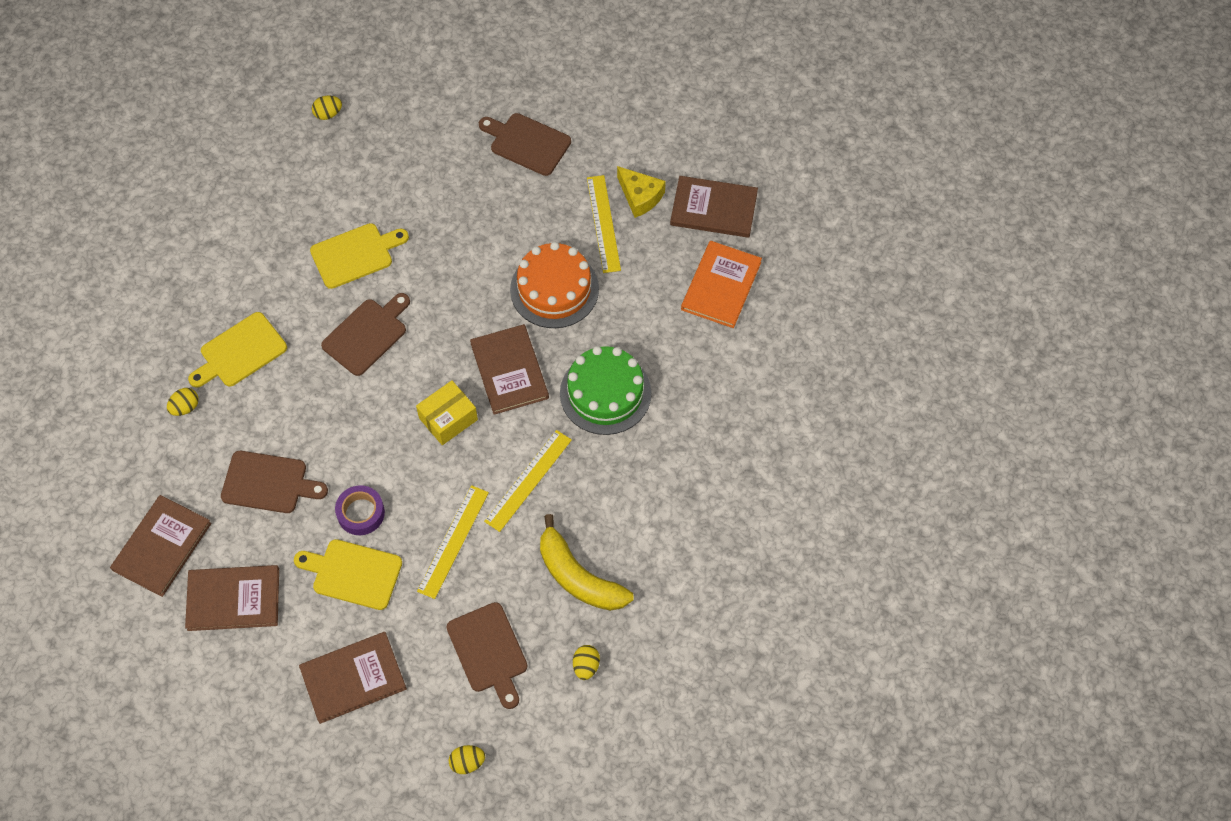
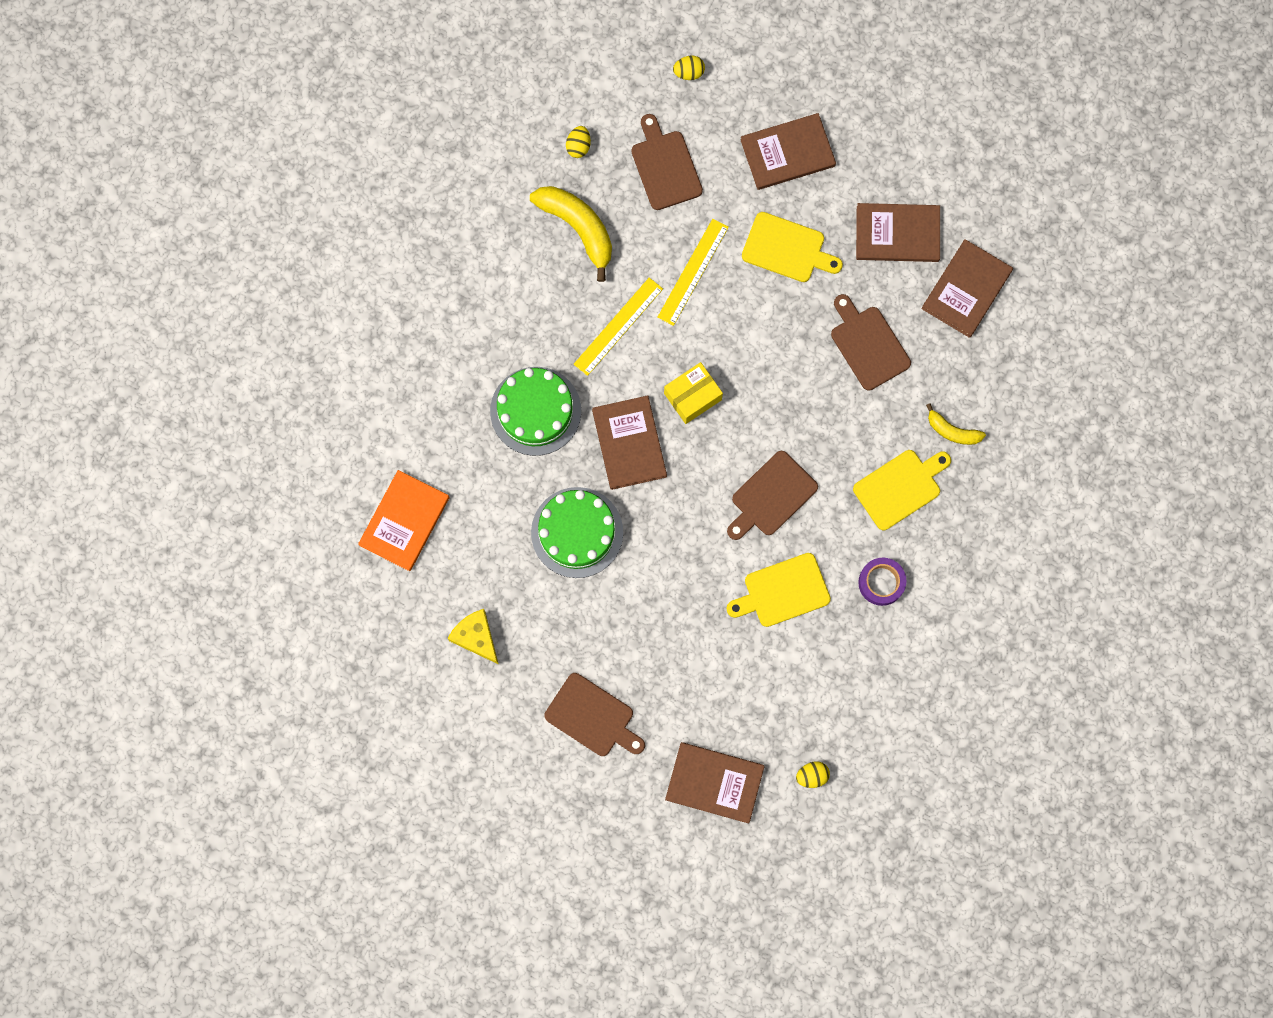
camera: 175 degrees left, 15 degrees up
(185, 407) = (952, 431): yellow egg -> yellow banana
(268, 483) = (868, 345): brown cutting board -> brown cutting board turned 45 degrees clockwise
(361, 513) = (779, 307): purple tape -> purple tape (881, 582)
(554, 289) = (577, 532): orange cake -> green cake
(603, 223) = (518, 607): yellow ruler -> none
(713, 209) = (399, 615): brown book -> brown book (714, 782)

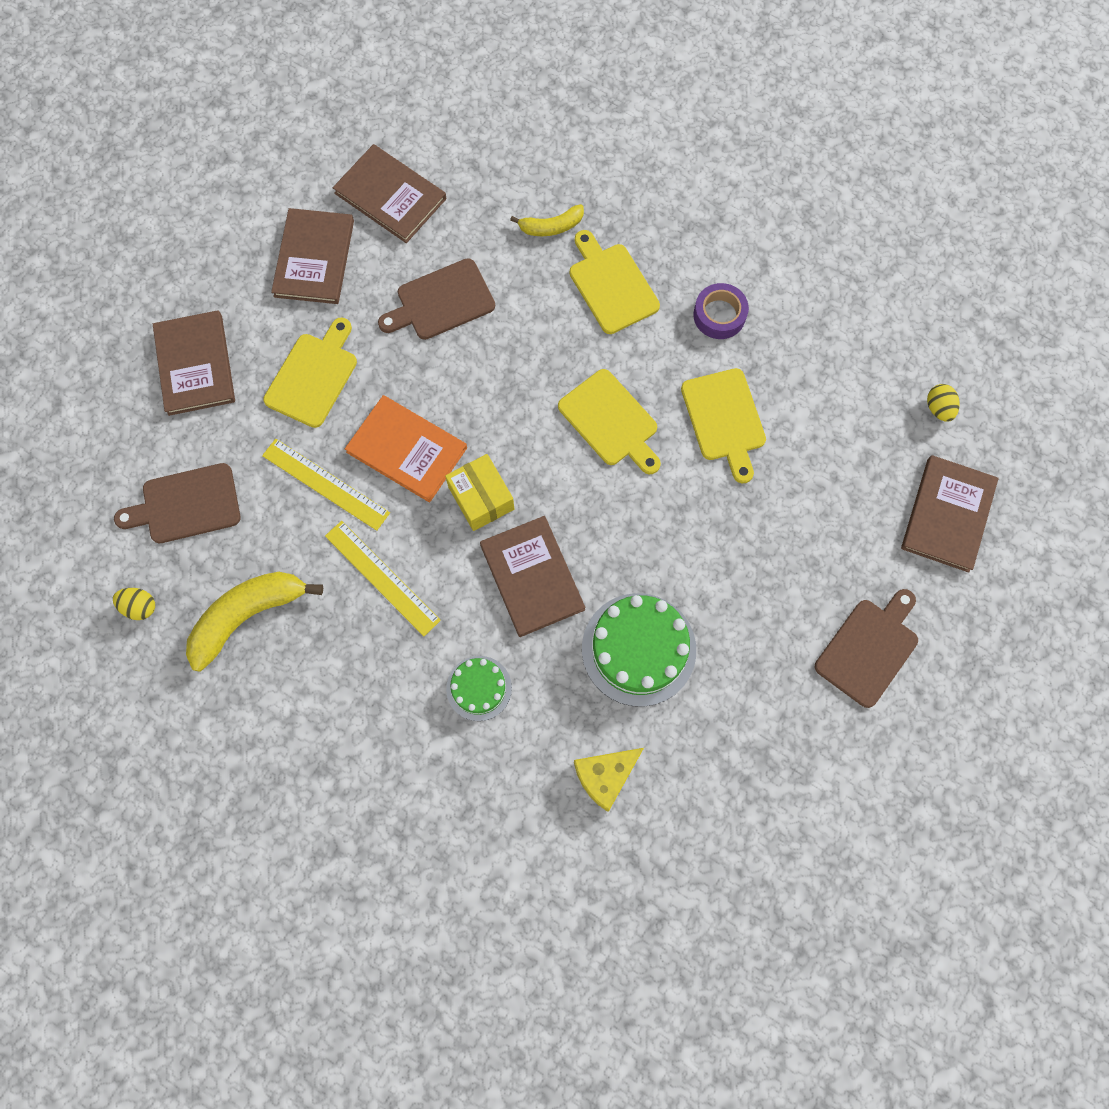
camera: 85 degrees left, 5 degrees down
(404, 521) = (609, 870): orange book -> orange book (407, 450)
(476, 637) = (765, 786): yellow cheese -> yellow cheese (605, 776)
(535, 411) = (479, 688): green cake -> green cake, size x0.57
(629, 443) = (532, 577): brown book -> brown book turned 75 degrees clockwise
(689, 72) = (70, 466): yellow egg -> none
(771, 496) = (611, 421): brown cutting board -> yellow cutting board
(952, 431) = (551, 226): yellow banana -> yellow banana turned 45 degrees clockwise

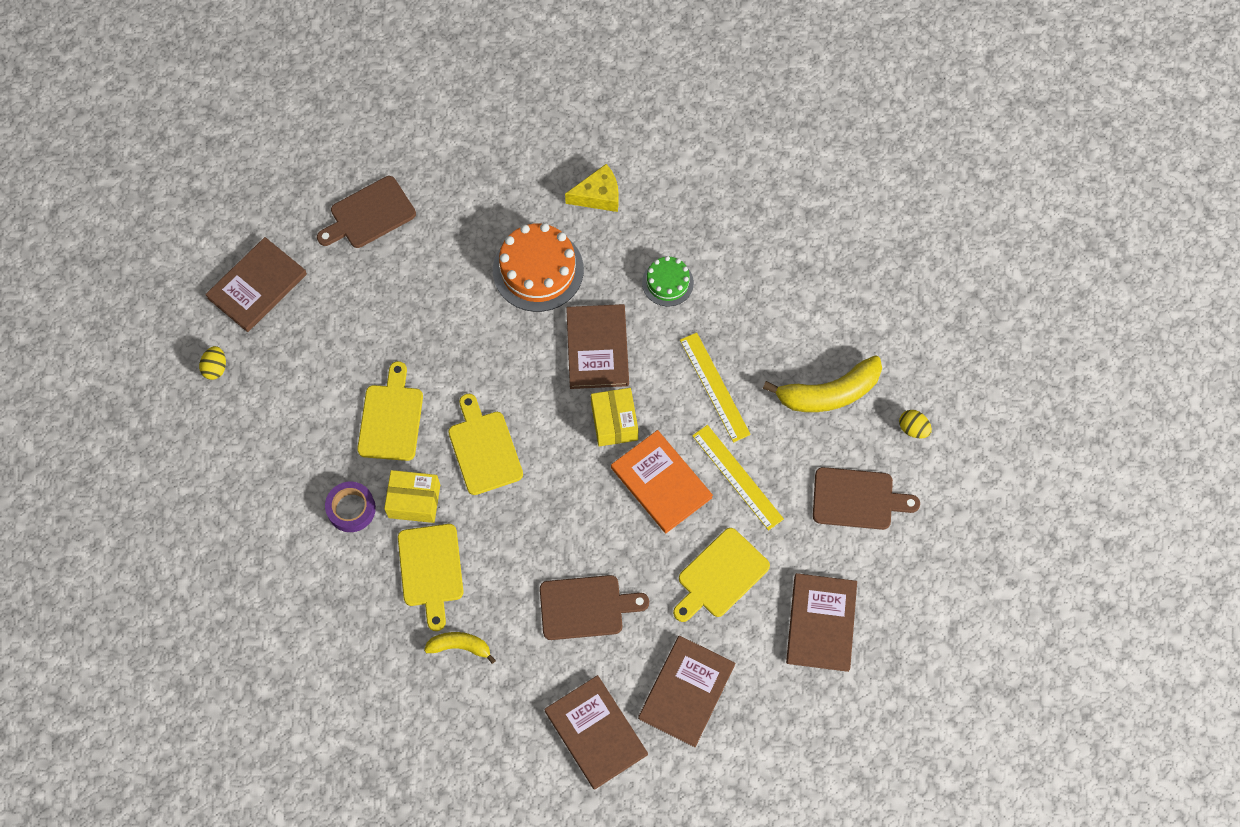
camera: 160 degrees left, 5 degrees down
(638, 649) = (538, 270): green cake -> orange cake
(659, 344) = (414, 501): none -> yellow box

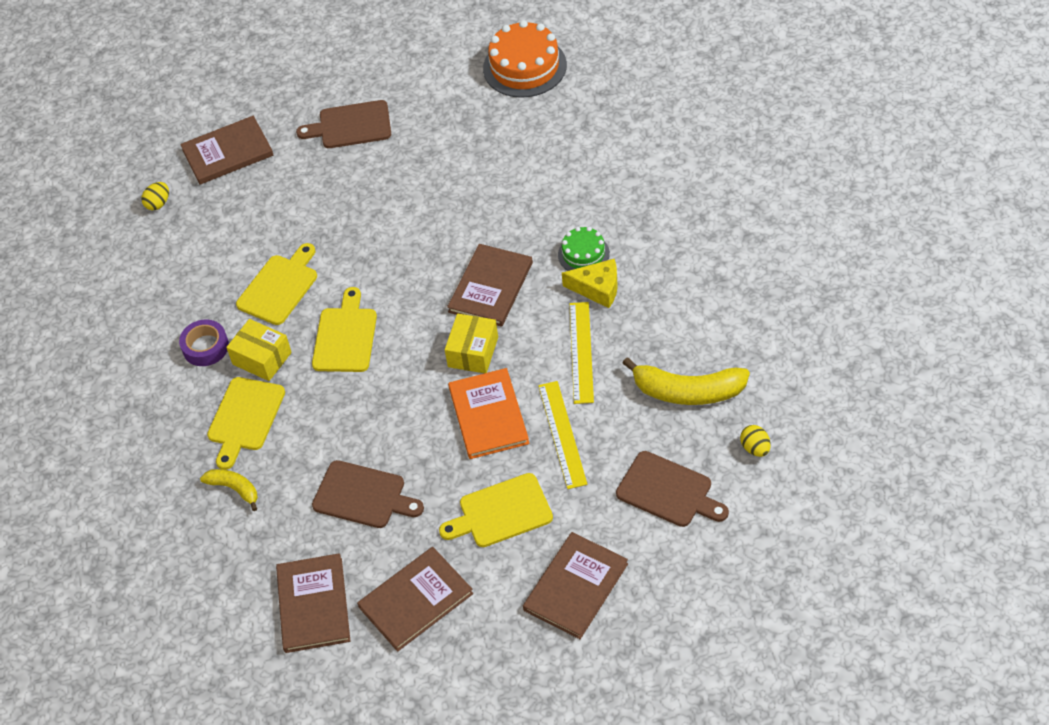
camera: 30 degrees right, 15 degrees down
(538, 270) = (472, 210): orange cake -> orange cake (525, 67)
(598, 196) = (558, 167): yellow cheese -> yellow cheese (597, 288)

